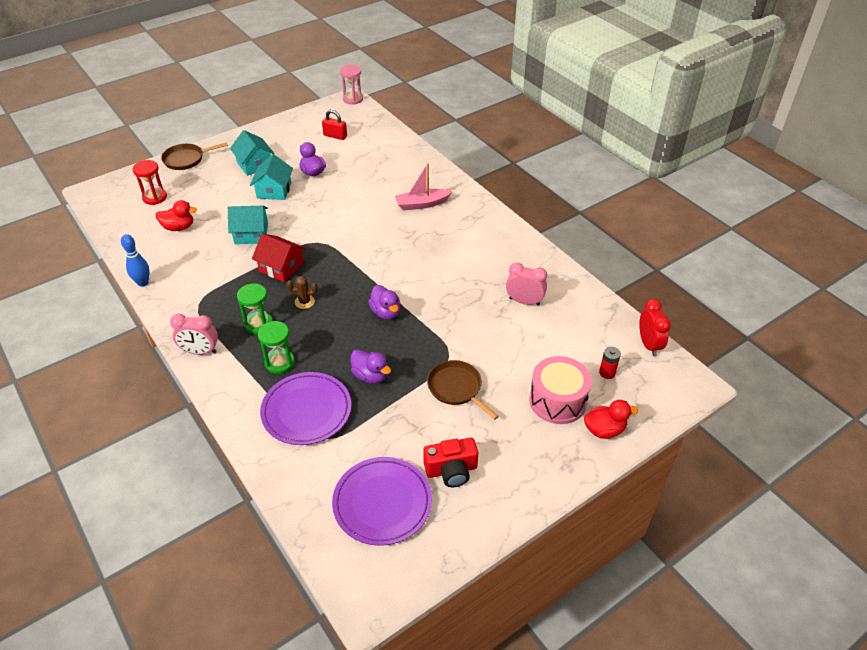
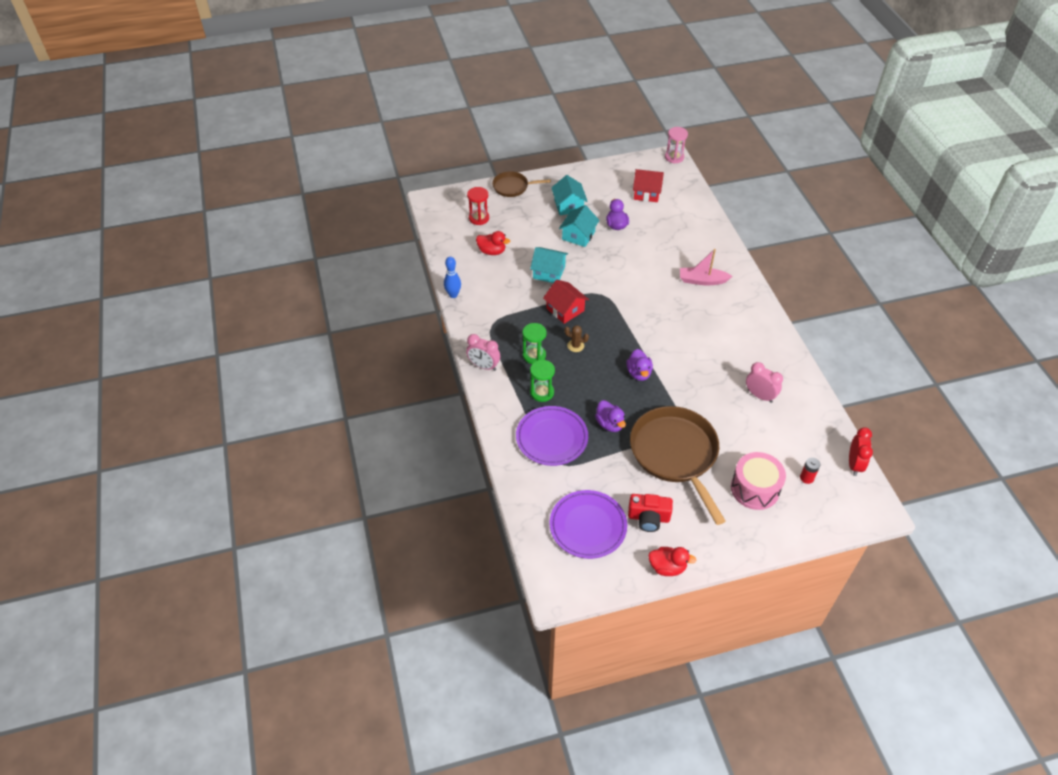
camera: 20 degrees right, 5 degrees up
(335, 136) = (646, 193): red padlock -> red house
(456, 388) = (675, 454): brown pan -> brown pan, size x1.95
(604, 430) = (784, 524): red duck -> red duck (667, 567)

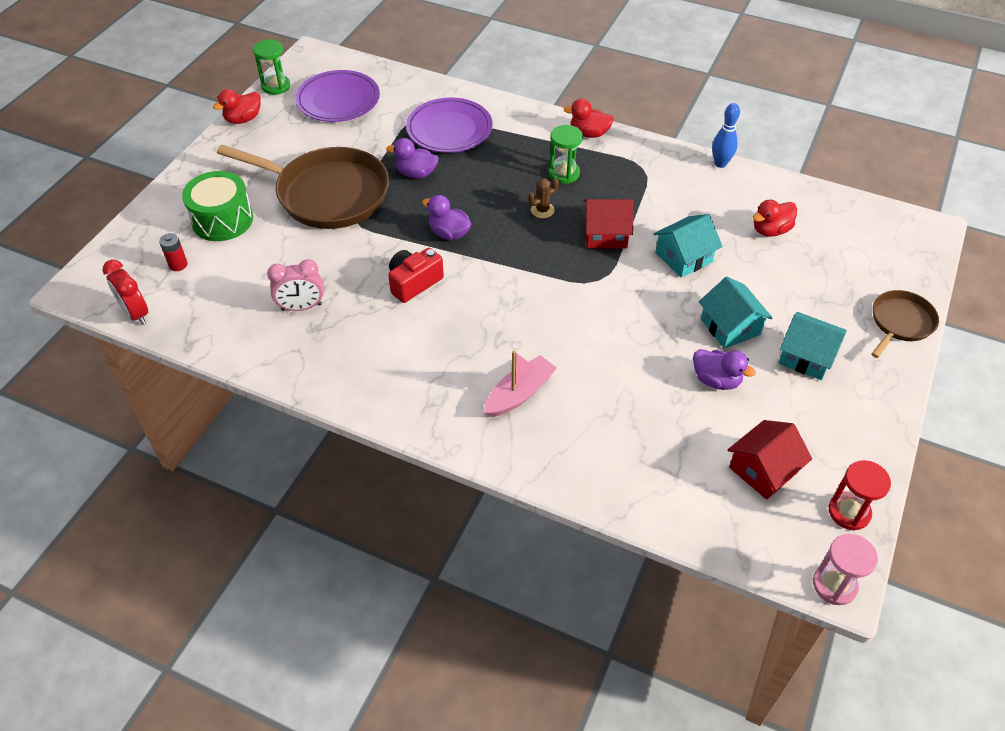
camera: 130 degrees right, 0 degrees up
(479, 218) = (851, 253): red hourglass -> red hourglass (849, 512)
(483, 366) = (589, 133): pink clock -> red duck
(542, 392) = (509, 152): green hourglass -> green hourglass (276, 86)
(648, 518) = (296, 136): red camera -> red camera (414, 283)
(755, 489) = (222, 220): pink drum -> green drum

